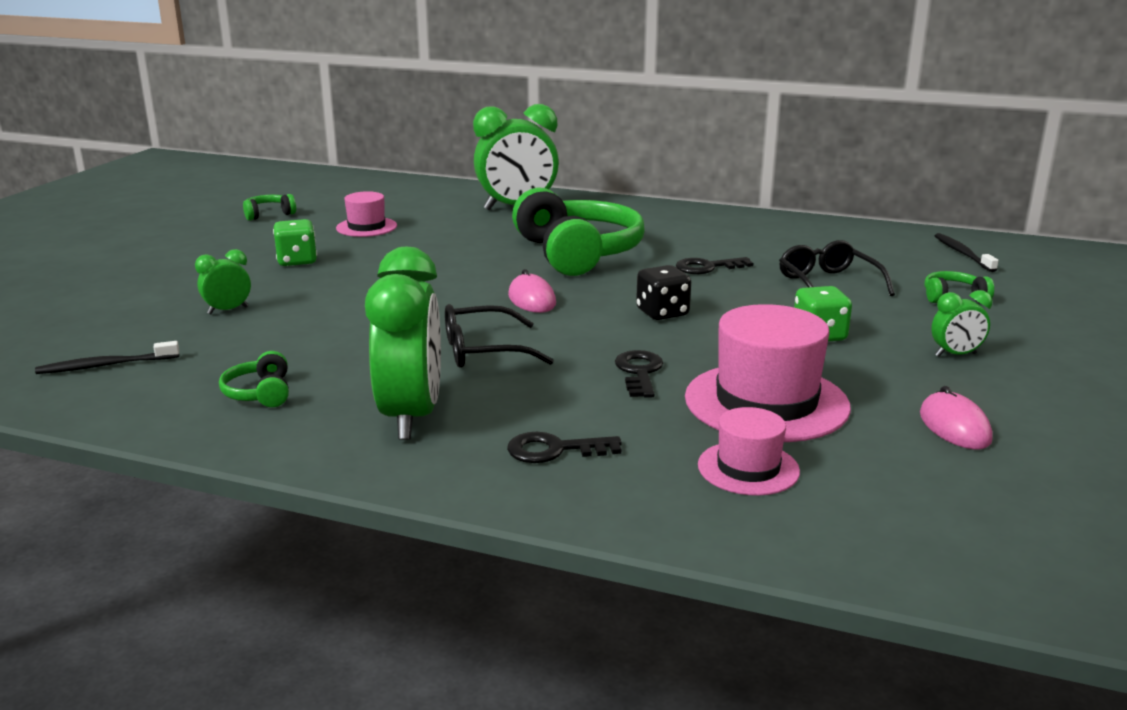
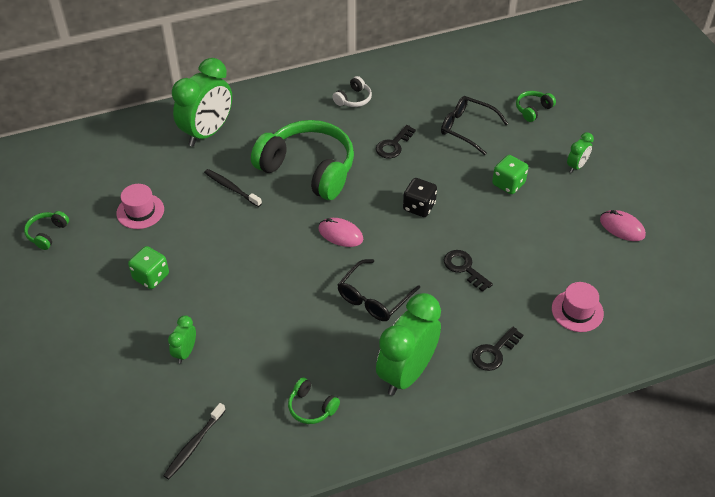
camera: 40 degrees left, 25 degrees up
(411, 417) = (406, 373): green clock -> green clock turned 105 degrees counterclockwise
(713, 230) = (353, 99): none -> white headphones
(766, 402) = (539, 257): pink hat -> none
(962, 253) = (500, 58): black toothbrush -> black toothbrush (231, 188)

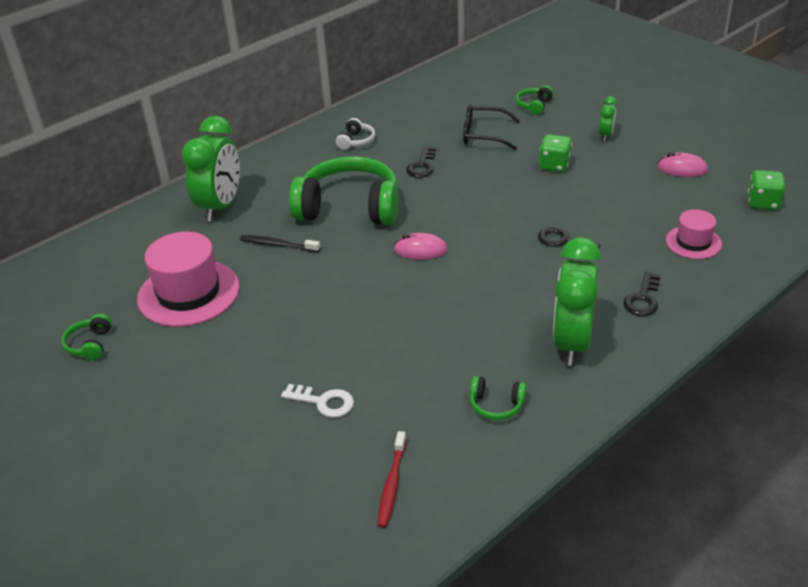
camera: 20 degrees left, 10 degrees down
(140, 211) = (188, 293): pink hat -> pink hat, size x1.81
(151, 277) = (239, 346): green dice -> green dice (763, 202)
(185, 352) = (324, 402): green clock -> white key
(194, 445) = (391, 484): black toothbrush -> red toothbrush
(374, 298) = (492, 292): black glasses -> none
(419, 207) = (483, 206): black dice -> none

